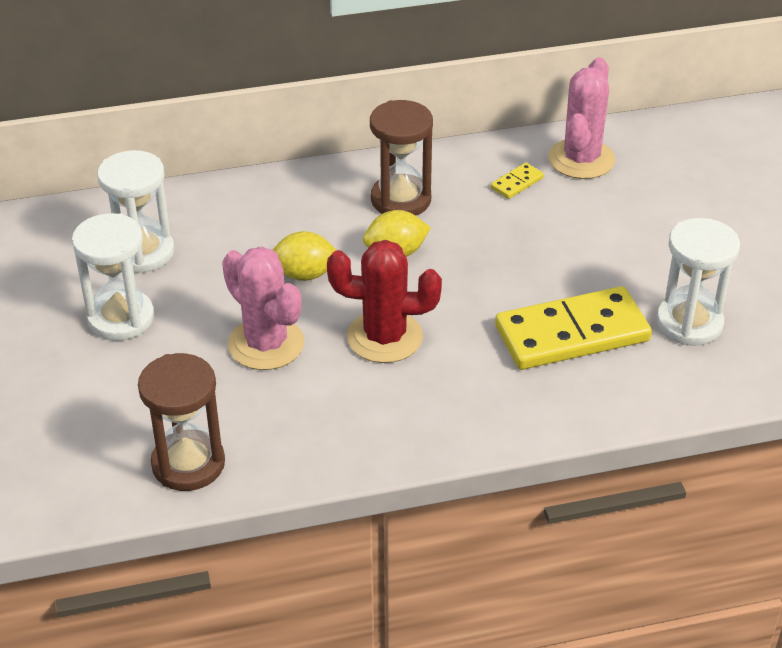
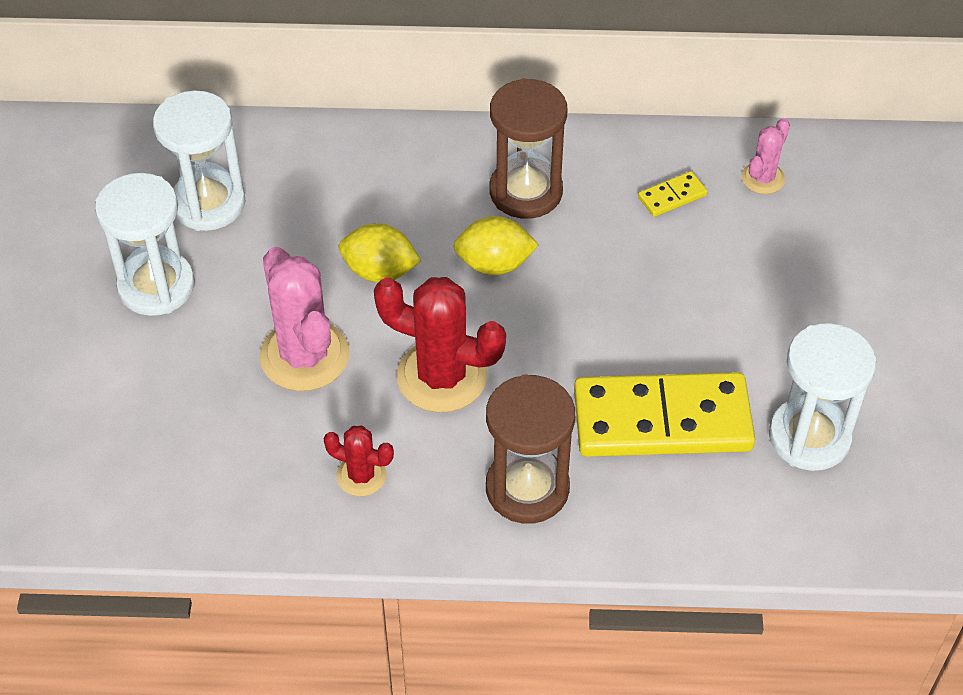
camera: 15 degrees right, 10 degrees up
(188, 464) = (167, 493): brown hourglass -> brown hourglass (527, 488)
(347, 419) = (361, 475): none -> red cactus
(581, 159) = (763, 178): pink cactus -> pink cactus, size x0.53

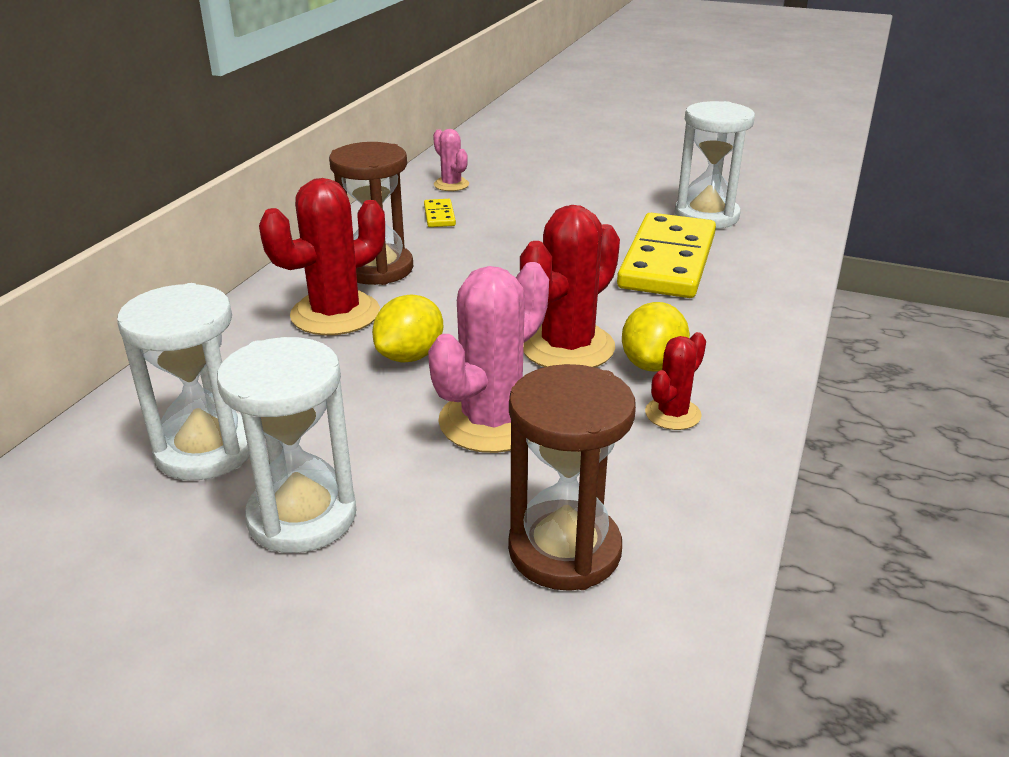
camera: 70 degrees left, 20 degrees down
(304, 356) = (491, 421): pink cactus -> pink cactus turned 45 degrees counterclockwise
(427, 196) = (335, 314): none -> red cactus
(494, 264) = (450, 297): yellow lemon -> yellow lemon (652, 364)
(527, 488) = (719, 329): brown hourglass -> brown hourglass (564, 550)

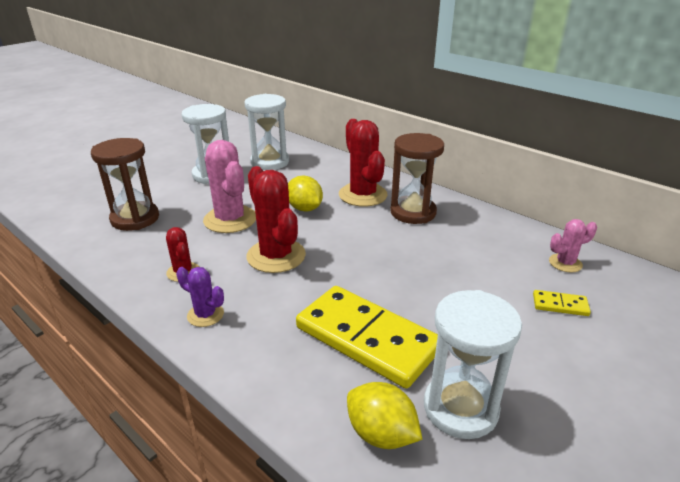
camera: 110 degrees right, 0 degrees up
(439, 216) = (495, 247): yellow domino -> yellow domino (560, 305)
(652, 364) = (233, 281): yellow lemon -> yellow lemon (381, 434)
(734, 363) = (205, 315): none -> purple cactus

